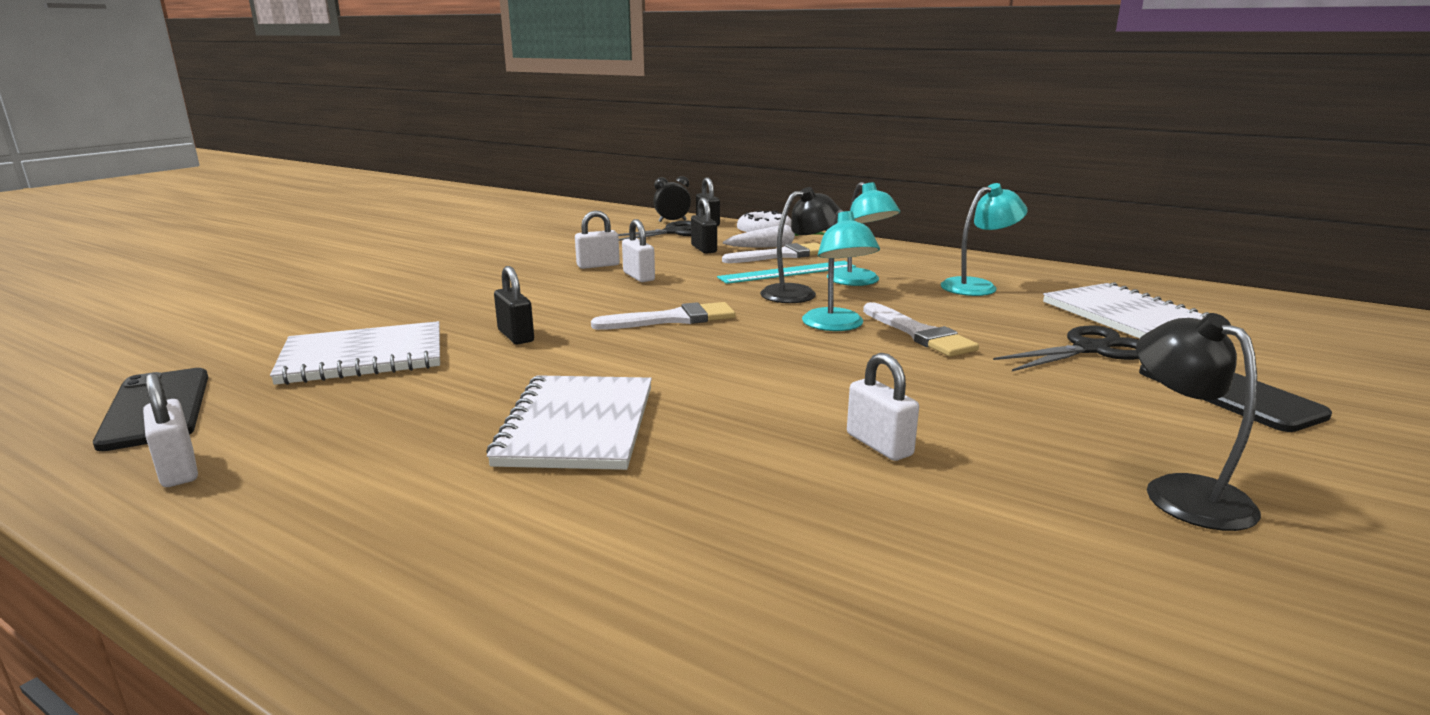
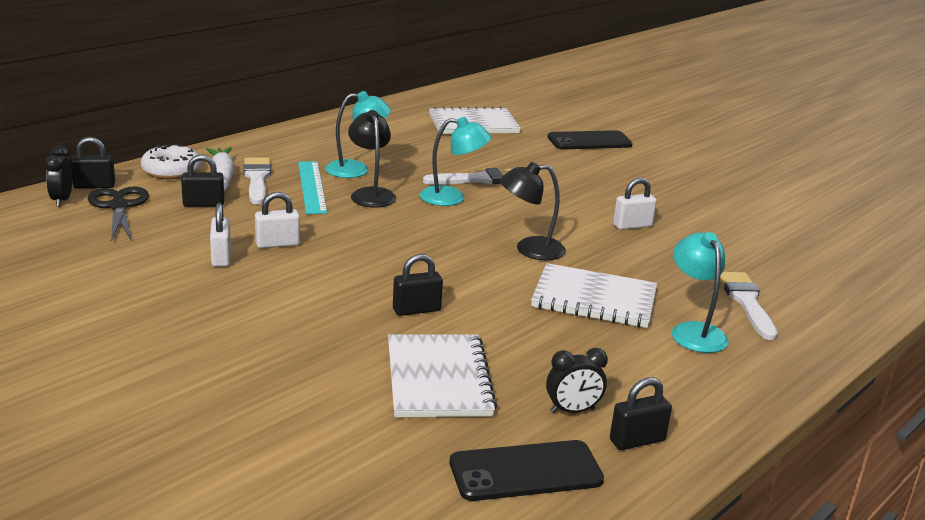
camera: 80 degrees left, 5 degrees up
(178, 469) = (637, 440): white padlock -> black padlock
(271, 426) = (572, 411): none -> black clock
(673, 319) = (408, 246): white brush -> white brush (746, 302)
(977, 286) = (394, 140): turquoise lamp -> turquoise lamp (694, 331)
(1090, 349) = (523, 148): black scissors -> none
(1181, 492) = (682, 182): black lamp -> black lamp (529, 249)

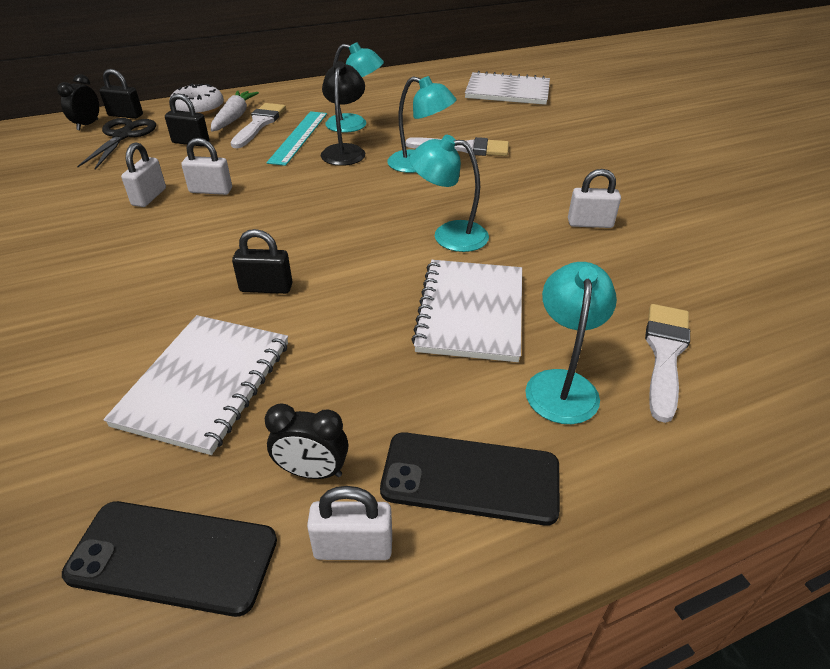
camera: 25 degrees right, 15 degrees up
(529, 249) = (449, 235): black lamp -> turquoise lamp
(589, 141) = (615, 120): black phone -> black phone (470, 478)
(594, 299) = (470, 312): white notebook -> white notebook turned 60 degrees clockwise
(637, 440) = (353, 547): black padlock -> white padlock

